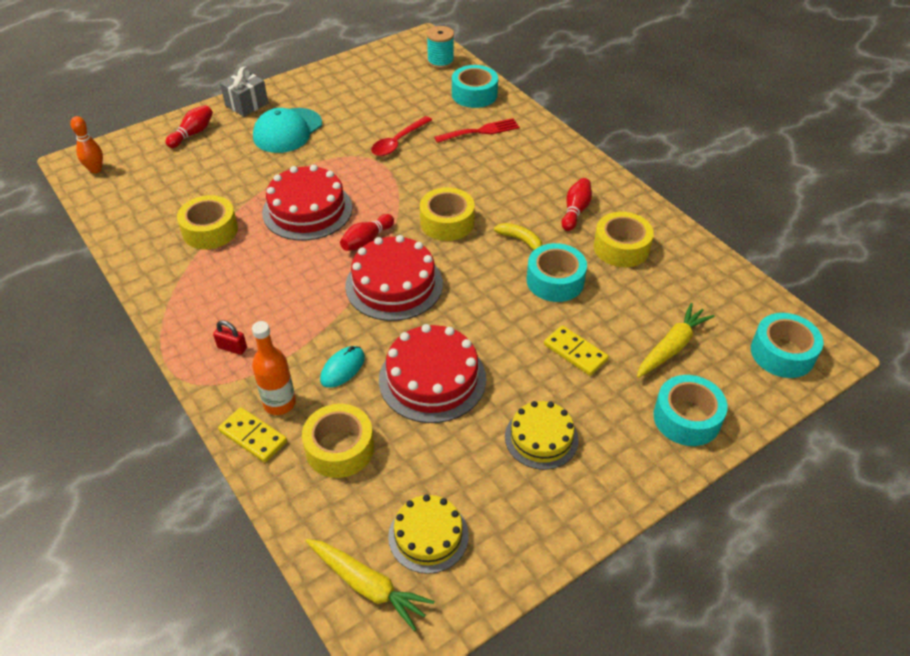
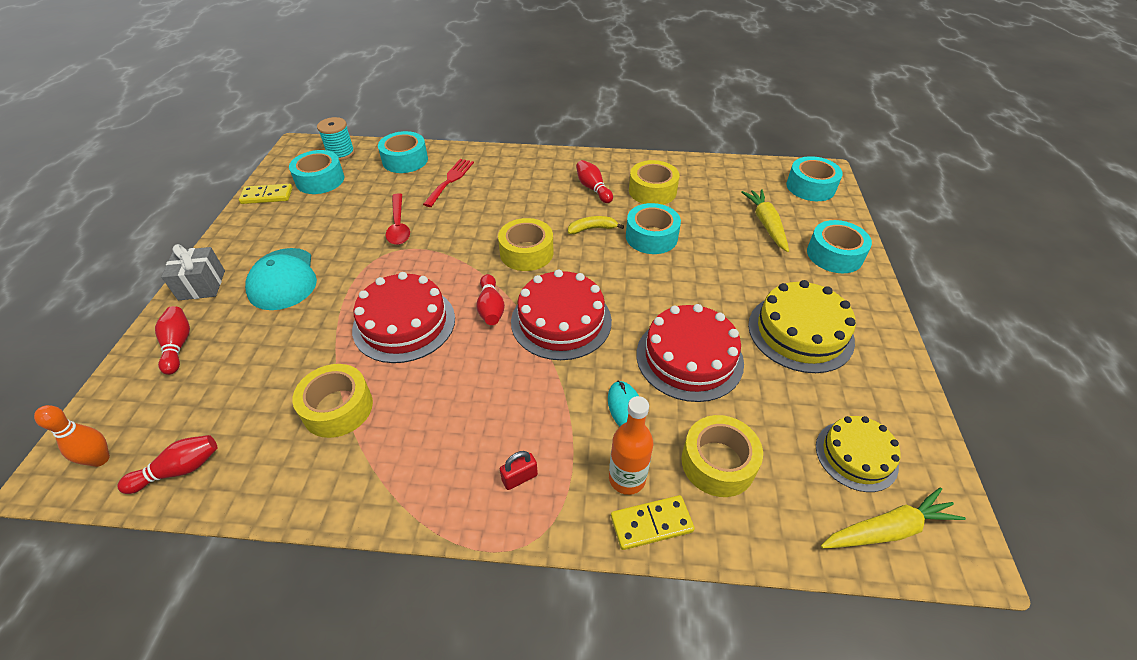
camera: 50 degrees left, 0 degrees up
(113, 202) = (179, 470): none -> red bowling pin
(399, 74) = (320, 180): none -> turquoise tape
(541, 438) = (800, 332): yellow cake -> yellow cake, size x1.55
(575, 352) = (731, 268): yellow domino -> yellow domino (267, 196)

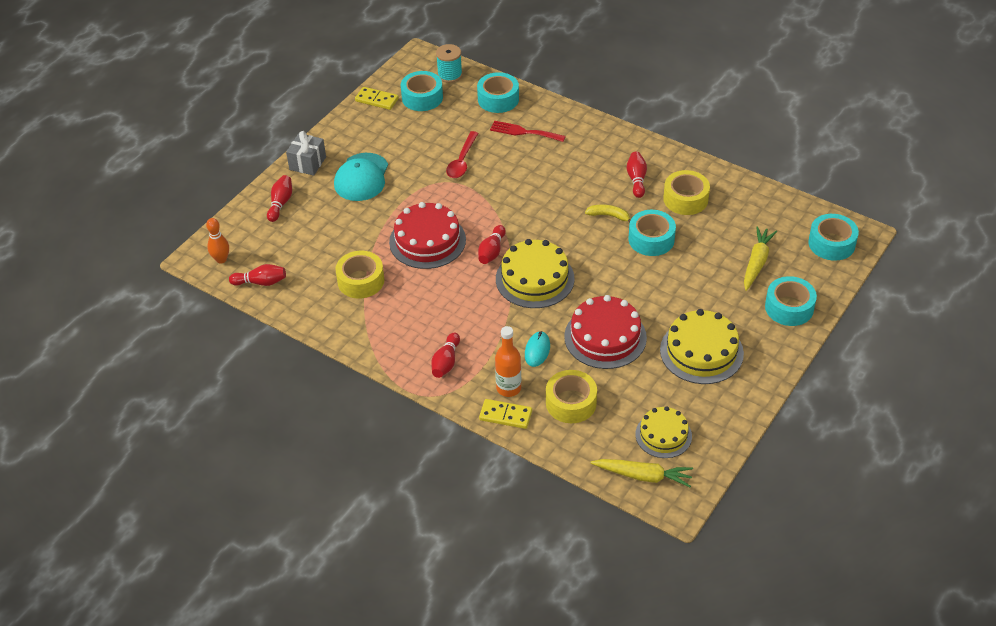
camera: 30 degrees right, 0 degrees up
(450, 180) = (524, 132): red fork -> red fork turned 120 degrees counterclockwise
(519, 478) = (446, 362): red padlock -> red bowling pin
(526, 253) = (544, 218): yellow tape -> none
(561, 321) = (534, 279): red cake -> yellow cake

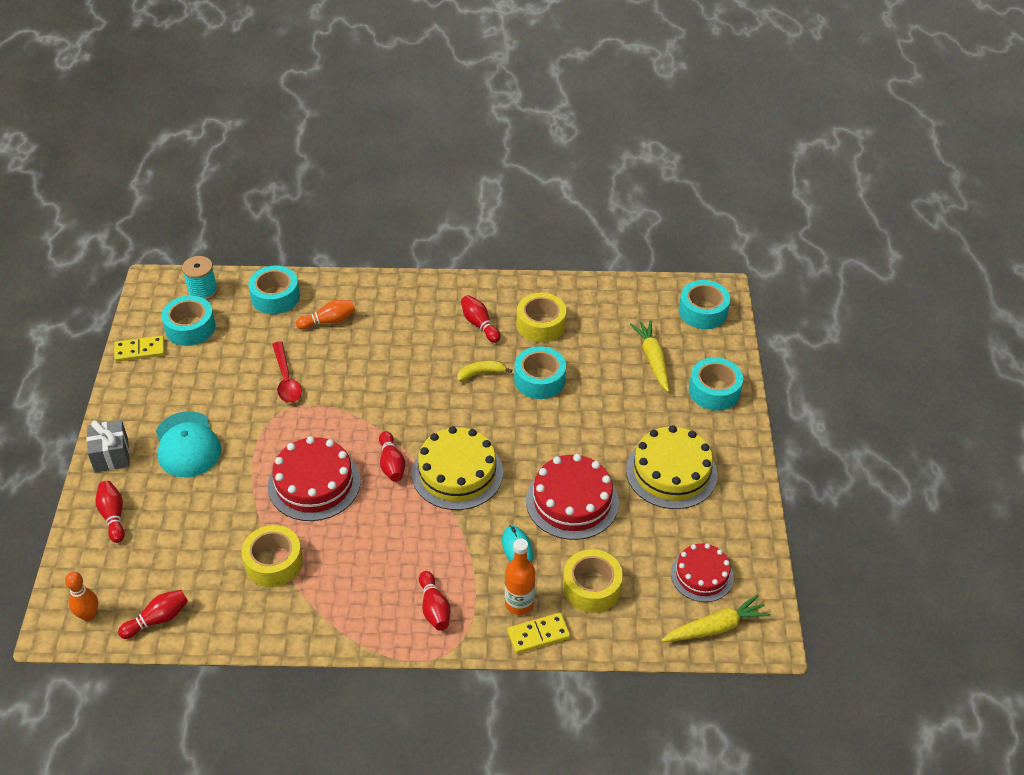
camera: 35 degrees left, 0 degrees up
(524, 132) = (329, 321): red fork -> orange bowling pin
(663, 435) = (702, 575): yellow cake -> red cake

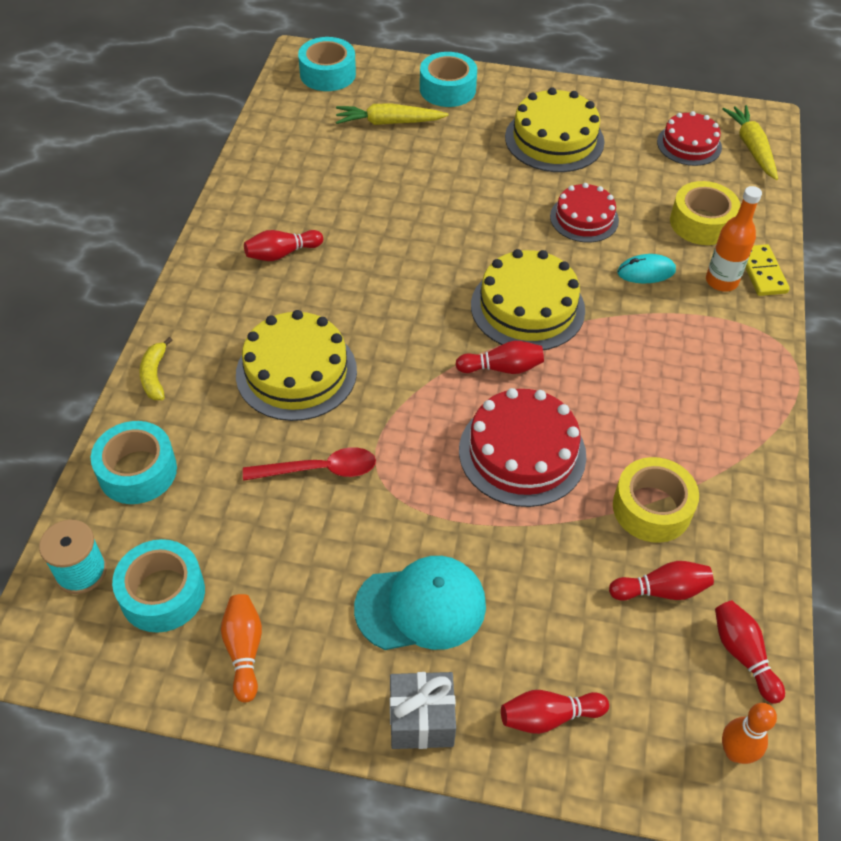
camera: 80 degrees left, 5 degrees up
(140, 350) = (190, 673): yellow domino -> none
(329, 321) = (217, 409): orange bowling pin -> orange bowling pin (244, 650)
(367, 353) = (296, 372): none -> yellow cake
(434, 608) = (727, 353): red bowling pin -> red bowling pin (662, 590)
(481, 373) = (369, 264): yellow banana -> yellow banana (155, 375)
(539, 379) = (394, 215): turquoise tape -> none
(541, 324) = (302, 200): yellow tape -> none
(572, 501) = (584, 218): red cake -> red cake, size x0.65

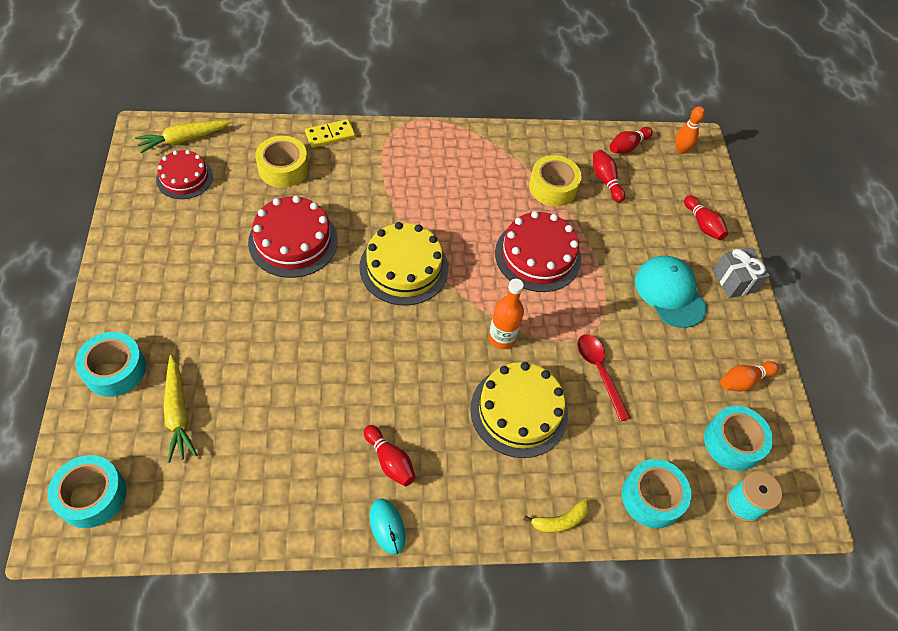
camera: 110 degrees left, 5 degrees up
(502, 368) = (469, 276): red bowling pin -> none
(554, 139) = (189, 271): yellow cake -> none
(584, 218) = (293, 241): red cake -> red cake, size x1.55
(646, 272) = (346, 199): turquoise mouse -> turquoise mouse (387, 526)
(721, 281) = (345, 156): orange bottle -> orange bottle (501, 338)

